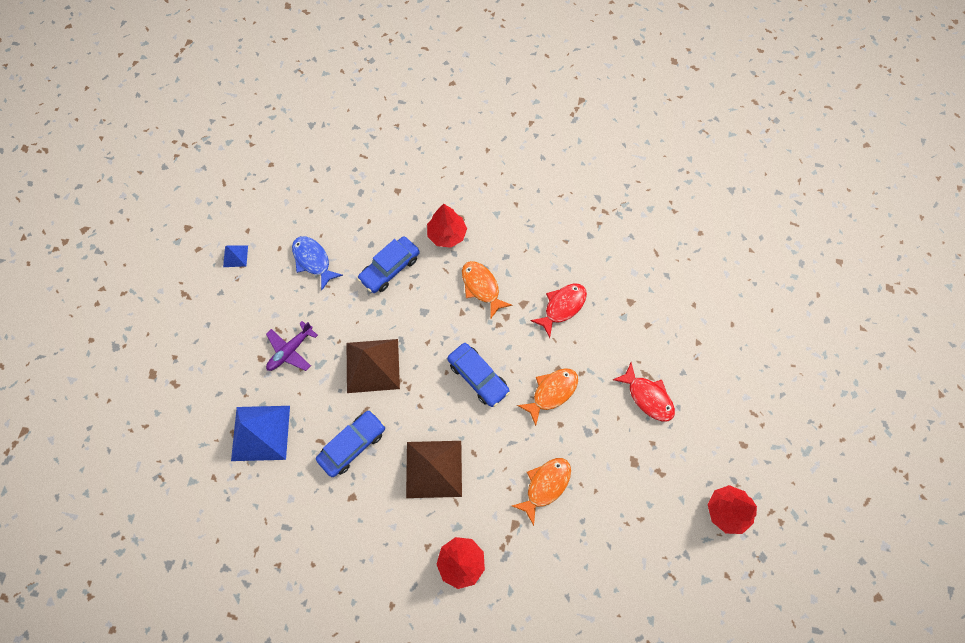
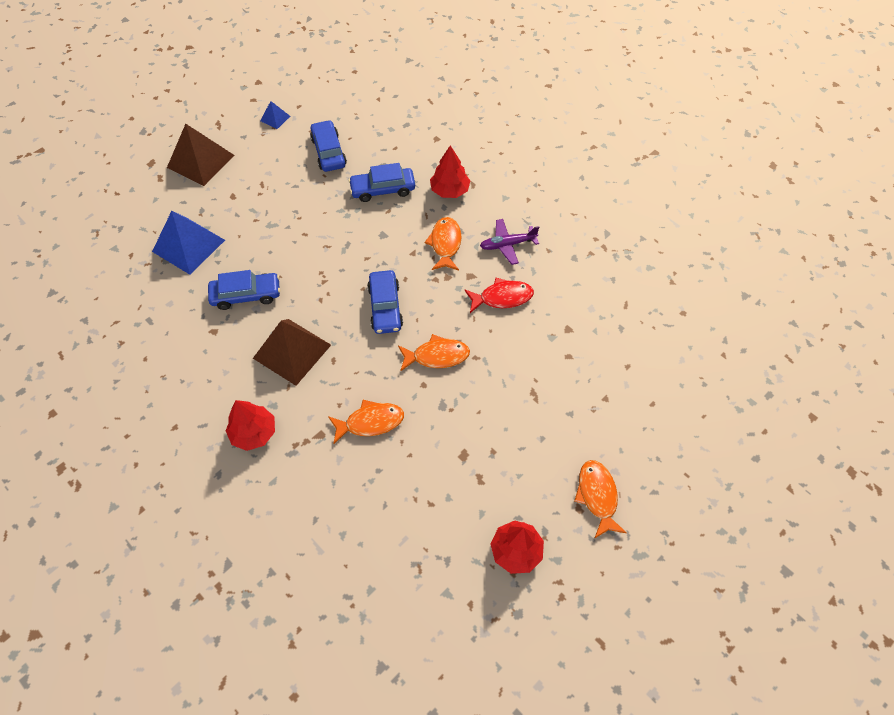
camera: 35 degrees right, 10 degrees down
(291, 350) = (258, 203): purple plane -> purple plane (507, 244)
(313, 260) = (329, 152): blue fish -> blue car
(372, 365) = (309, 249): brown pyramid -> brown pyramid (200, 161)
(647, 396) = (520, 412): red fish -> none
(748, 426) = (597, 496): none -> orange fish

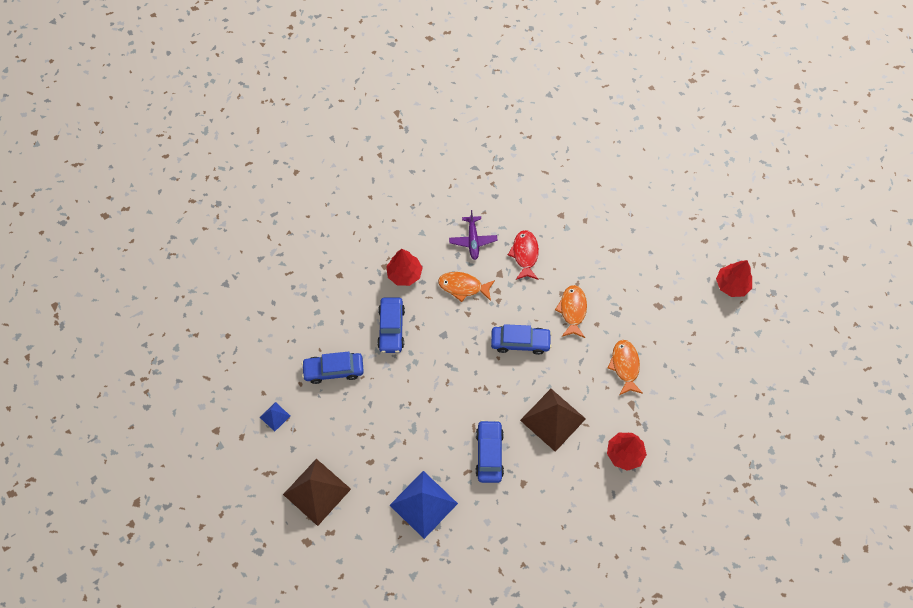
camera: 80 degrees left, 5 degrees up
(597, 496) = (697, 227): orange fish -> none

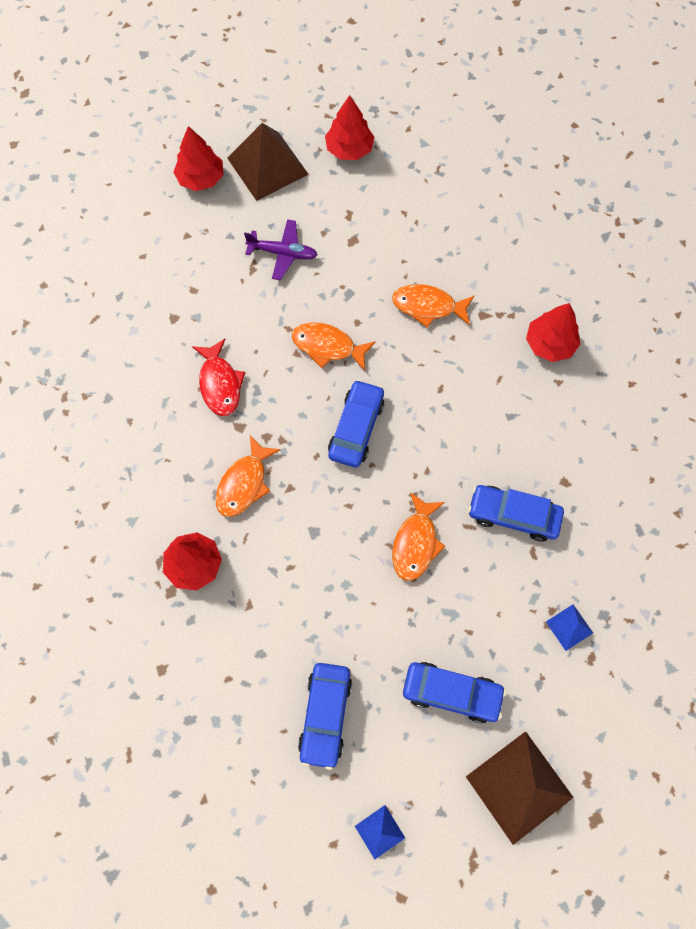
camera: 75 degrees left, 5 degrees up
(391, 328) = (280, 607): blue car -> blue car (452, 693)
(423, 504) = (569, 627): blue pyramid -> blue pyramid, size x0.47
(453, 397) = (416, 543): none -> orange fish
(473, 240) = (172, 449): purple plane -> purple plane (283, 253)
(525, 254) = (220, 384): red fish -> red fish turned 120 degrees counterclockwise
(553, 419) = (482, 418): brown pyramid -> brown pyramid (268, 166)
(669, 200) = (201, 178): none -> red tree

